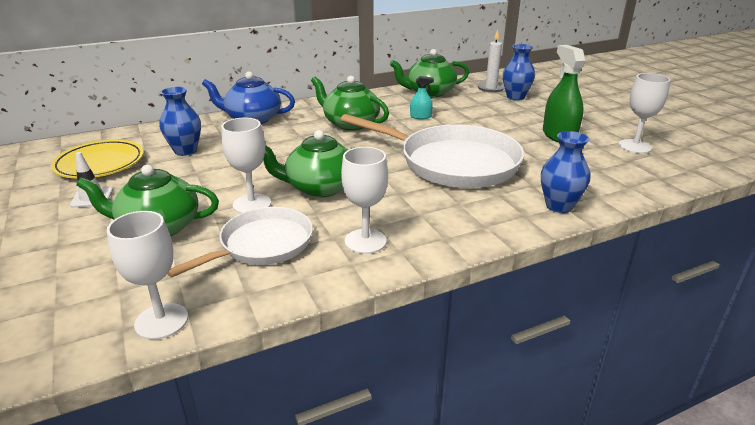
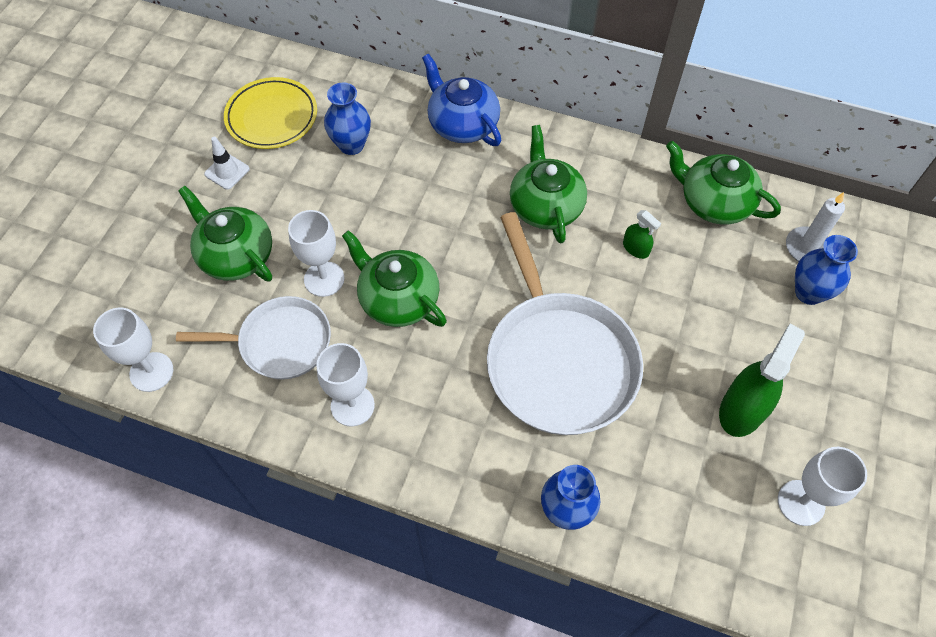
camera: 45 degrees right, 30 degrees up
(420, 116) = (635, 248): turquoise spray bottle -> green spray bottle

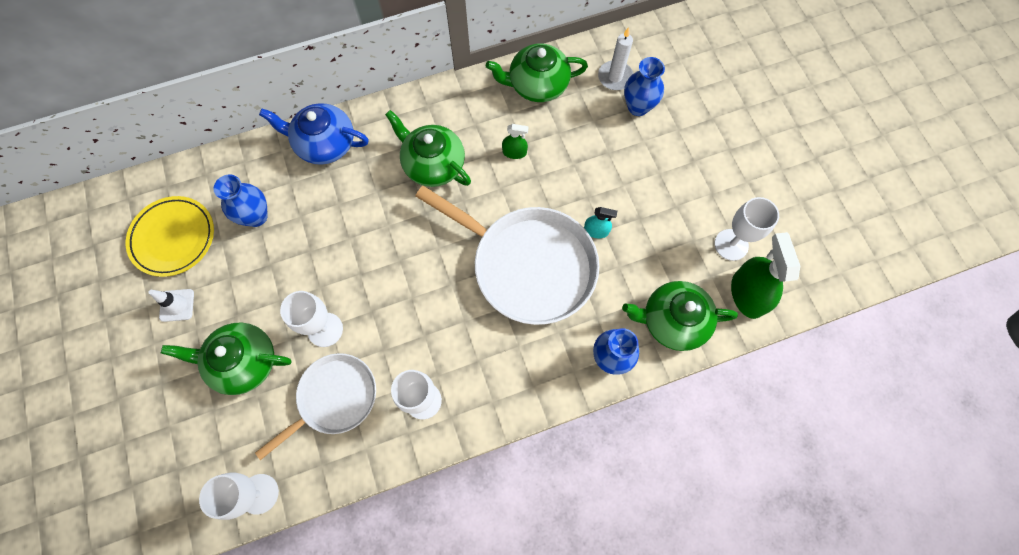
camera: 40 degrees left, 10 degrees up
(398, 299) = (389, 304): green teapot -> green teapot (672, 321)
(657, 379) = (596, 231): none -> turquoise spray bottle
(742, 409) = (658, 212): green spray bottle -> green spray bottle (747, 294)

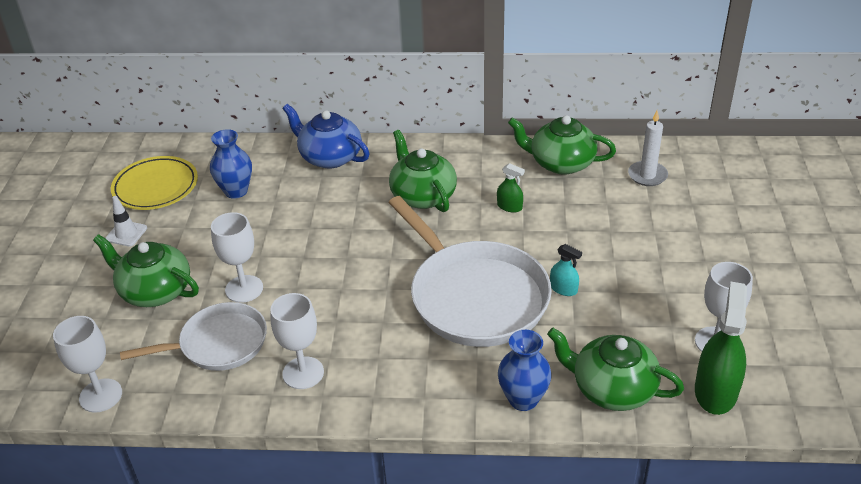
camera: 25 degrees right, 30 degrees down
(638, 107) = (661, 203): blue vase -> none

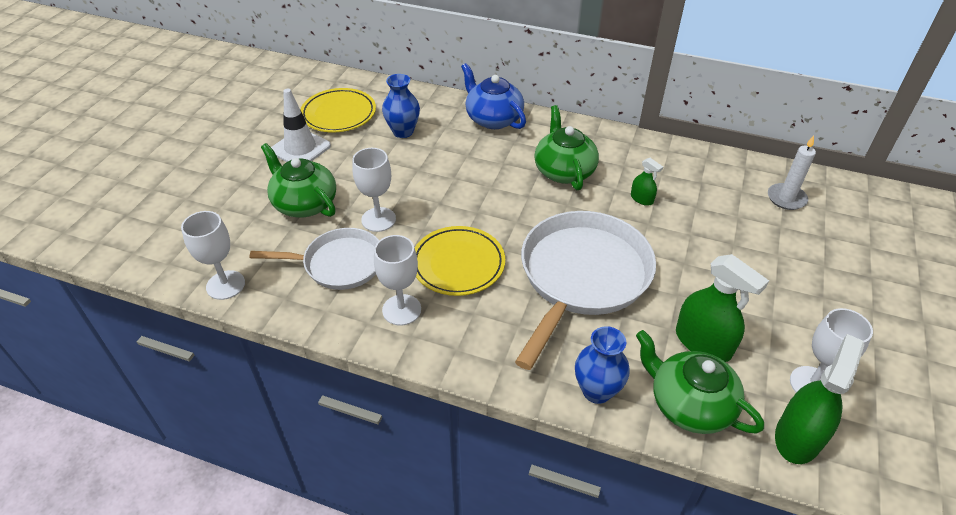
camera: 15 degrees right, 5 degrees up
(126, 233) = (300, 148): white traffic cone -> white traffic cone, size x1.64
(345, 314) = (458, 264): none -> yellow plate
(474, 296) = (582, 277): white pan -> white pan turned 135 degrees counterclockwise
(561, 163) = (703, 168): green teapot -> none
(563, 289) = (670, 290): turquoise spray bottle -> none
(608, 330) = (703, 343): none -> green spray bottle

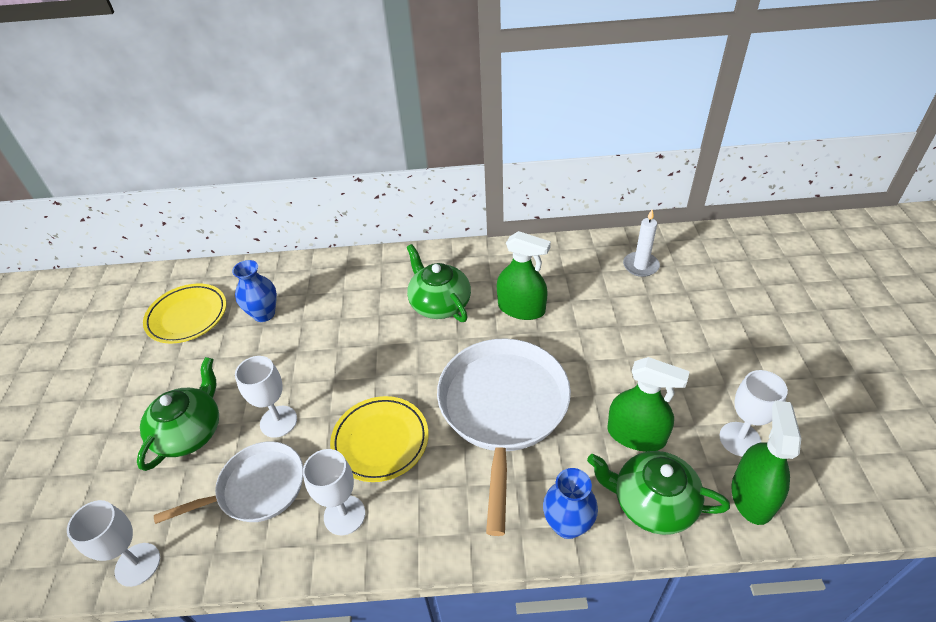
camera: 20 degrees left, 0 degrees up
(300, 148) = (160, 369): white traffic cone -> none
(304, 203) = (190, 432): green teapot -> green teapot turned 90 degrees clockwise
(493, 119) = (349, 271): blue teapot -> none
(641, 199) = (521, 308): green spray bottle -> green spray bottle, size x1.98

